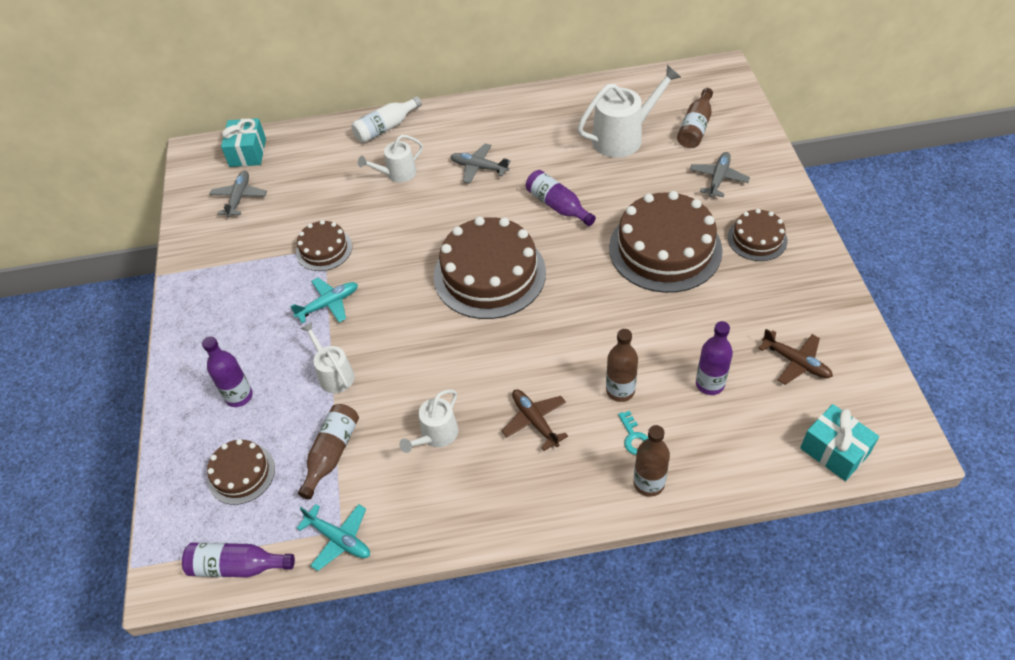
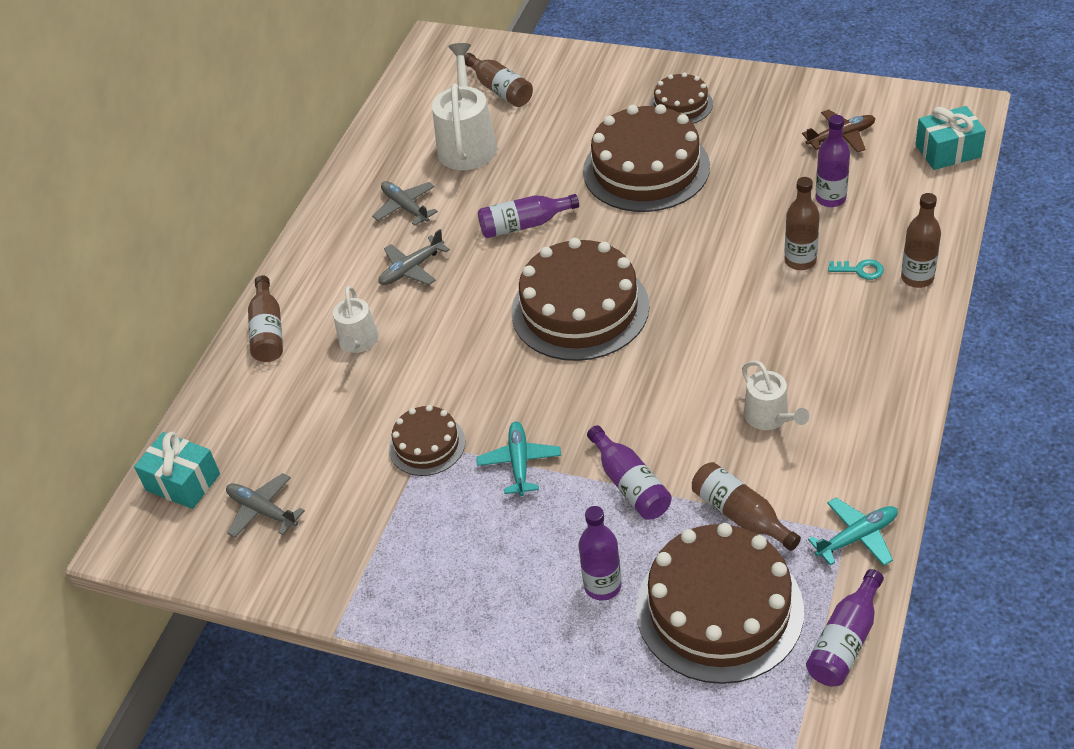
camera: 60 degrees left, 5 degrees down
(241, 473) = (719, 609): brown cake -> brown cake, size x1.92
(334, 374) = (630, 484): white watering can -> purple bottle
(385, 128) = (268, 331): white bottle -> brown bottle
(535, 421) = (799, 334): brown plane -> none
(718, 179) = (583, 100): grey plane -> grey plane (405, 207)

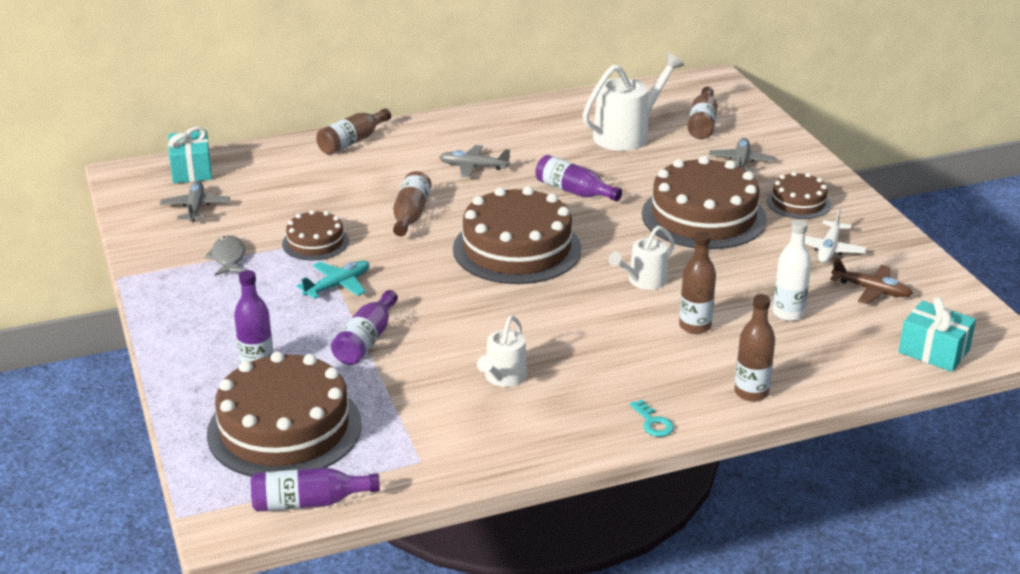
camera: 45 degrees right, 15 degrees down
(358, 342) = (380, 177): white watering can -> white watering can (644, 281)
(387, 525) = (228, 258): none -> grey fish
(405, 207) = (530, 139): grey plane -> grey plane (741, 162)
(740, 515) = (387, 402): brown bottle -> brown bottle (411, 215)
(764, 126) = (829, 249): none -> white plane
(830, 198) = (788, 313): purple bottle -> white bottle
(857, 537) = (421, 469): turquoise plane -> none
(860, 270) = (722, 360): turquoise key -> turquoise key (653, 422)

